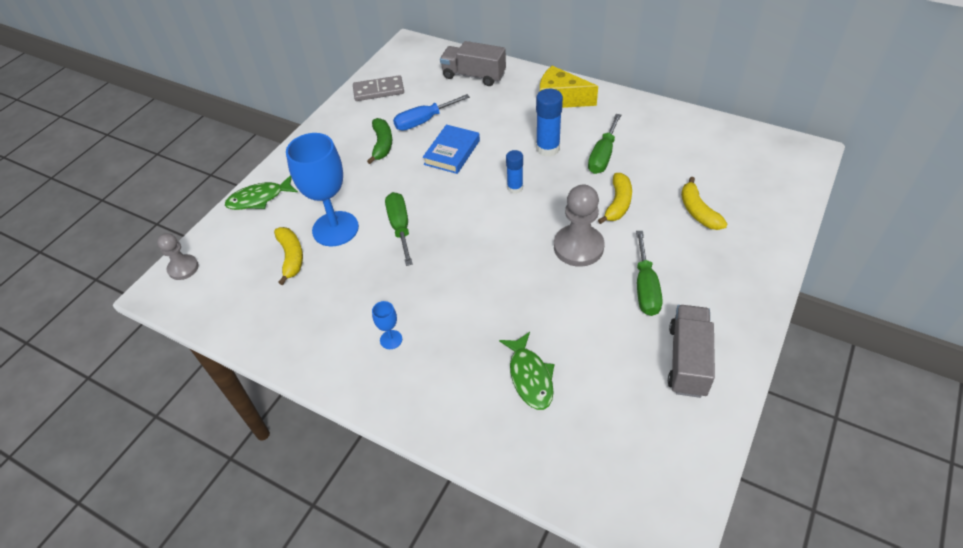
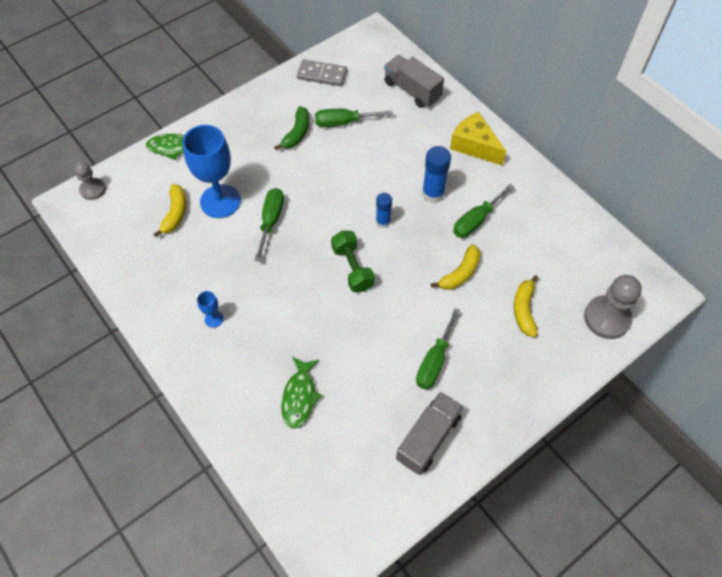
camera: 20 degrees right, 10 degrees up
(424, 121) = (343, 122): blue screwdriver -> green screwdriver
(452, 152) = (350, 164): blue book -> none
(510, 238) = (352, 268): none -> green dumbbell
(578, 247) = (402, 300): grey pawn -> grey pawn (607, 318)

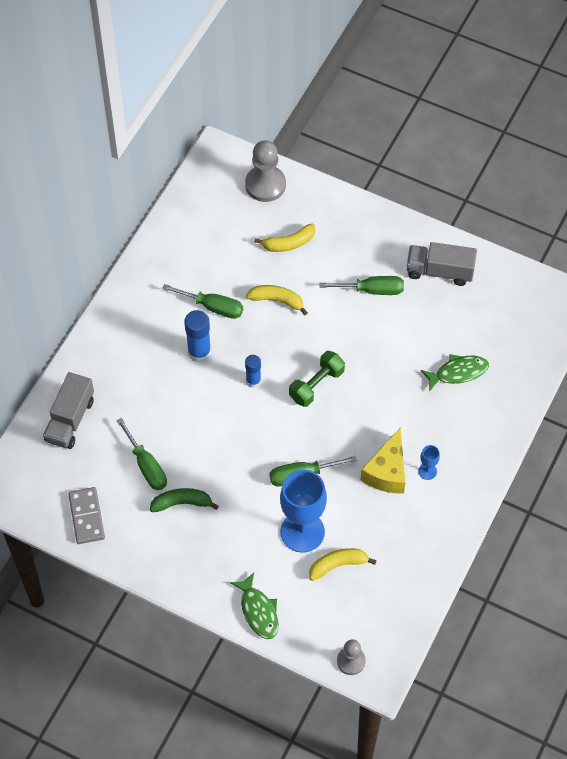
camera: 115 degrees left, 0 degrees up
(474, 146) = (121, 338): yellow cheese -> yellow cheese (387, 472)

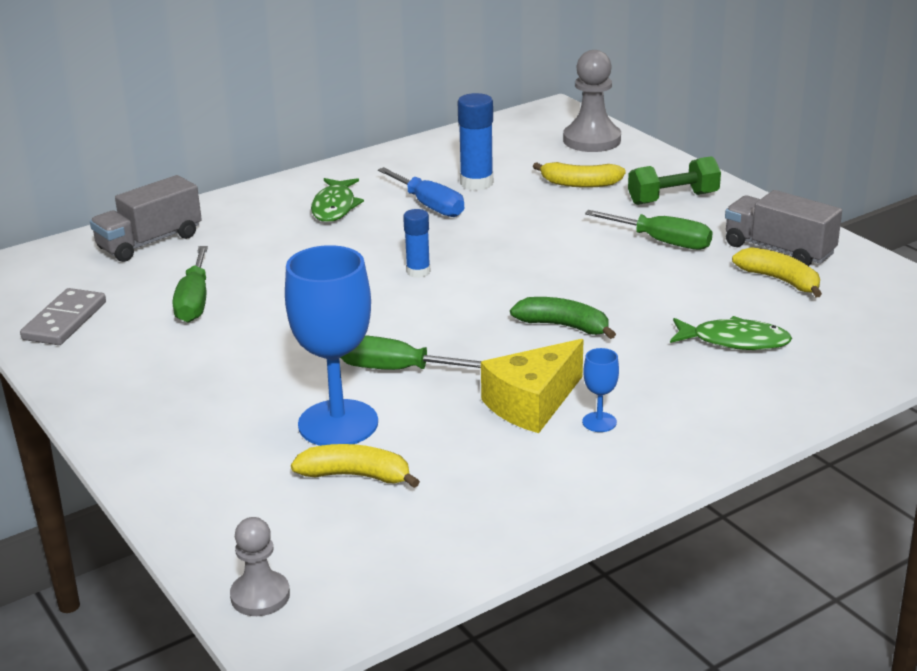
camera: 30 degrees right, 30 degrees down
(182, 503) = (200, 345): green banana -> green banana (564, 326)
(199, 352) = (372, 233): blue glue stick -> blue glue stick (476, 183)
(213, 307) = (429, 205): green screwdriver -> blue screwdriver
(258, 611) = (179, 484): green fish -> green fish (334, 207)
(277, 300) = (519, 220): yellow banana -> yellow banana (780, 280)
(316, 385) = (503, 297): green dumbbell -> green dumbbell (673, 198)

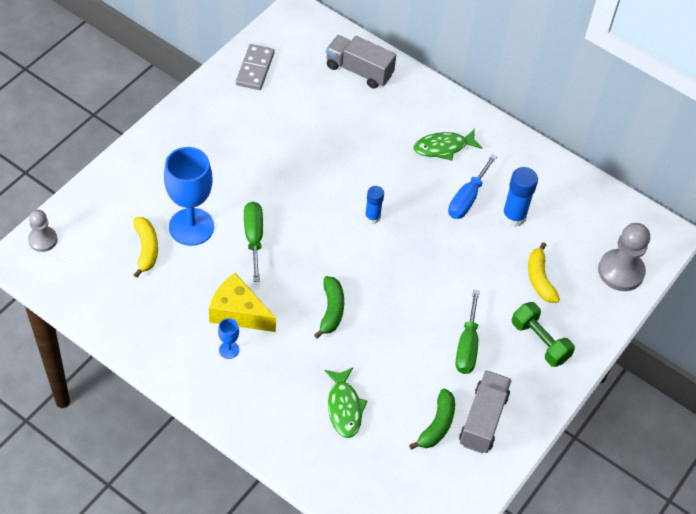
camera: 65 degrees right, 25 degrees up
(65, 321) = (255, 69): grey domino -> grey domino turned 75 degrees counterclockwise
(194, 301) = (296, 118): green screwdriver -> none
(780, 280) = (437, 425): yellow banana -> green banana

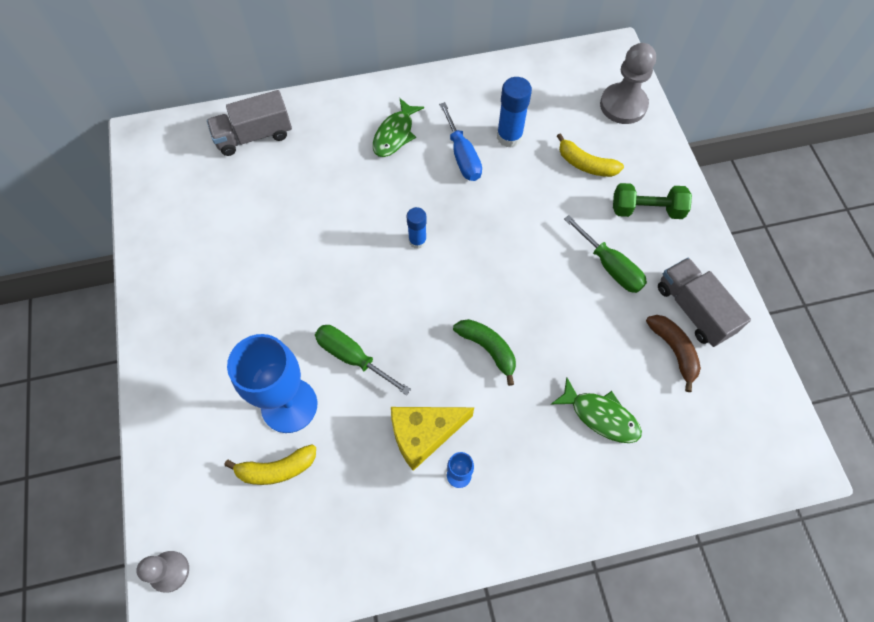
camera: 45 degrees left, 10 degrees up
(146, 249) = (276, 469): yellow banana -> yellow banana turned 135 degrees clockwise
(255, 69) = (166, 215): grey domino -> none
(437, 425) = (673, 351): green banana -> brown banana

